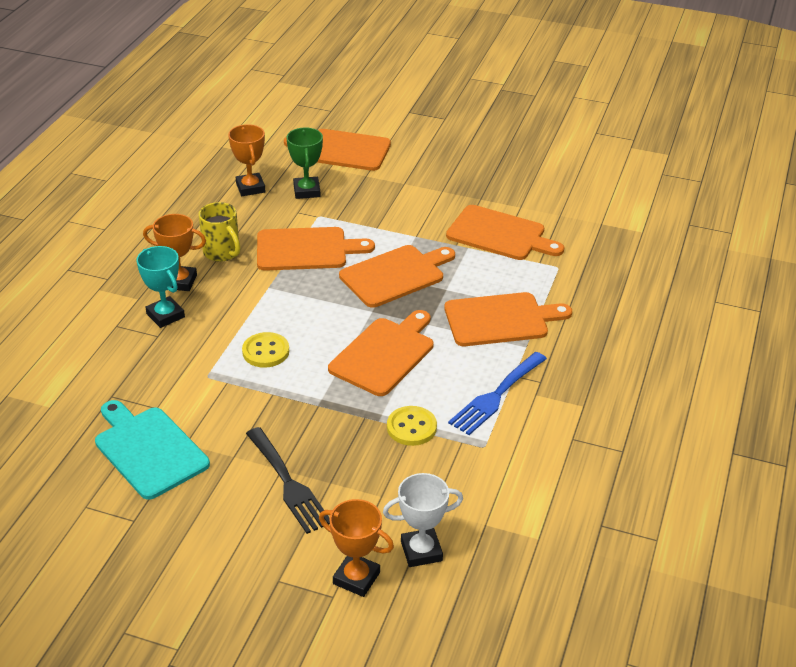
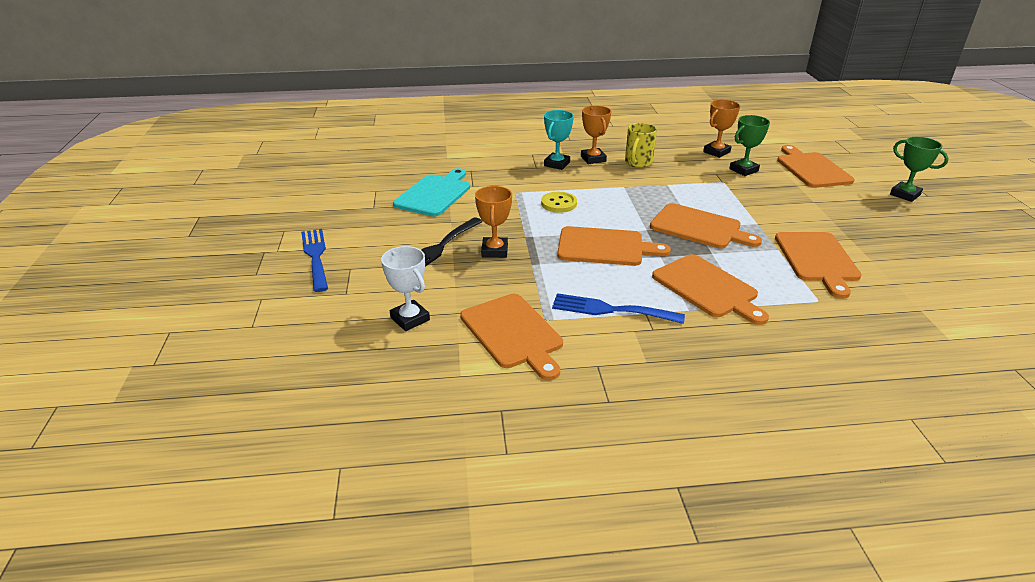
camera: 65 degrees right, 5 degrees down
(224, 609) = (315, 256): none -> blue fork
(306, 249) = (680, 187): orange cutting board -> orange cutting board (513, 333)
(356, 578) = (367, 298): orange trophy -> orange trophy (494, 251)
(411, 427) = (537, 280): yellow button -> none
(434, 129) = (905, 195): none -> green trophy

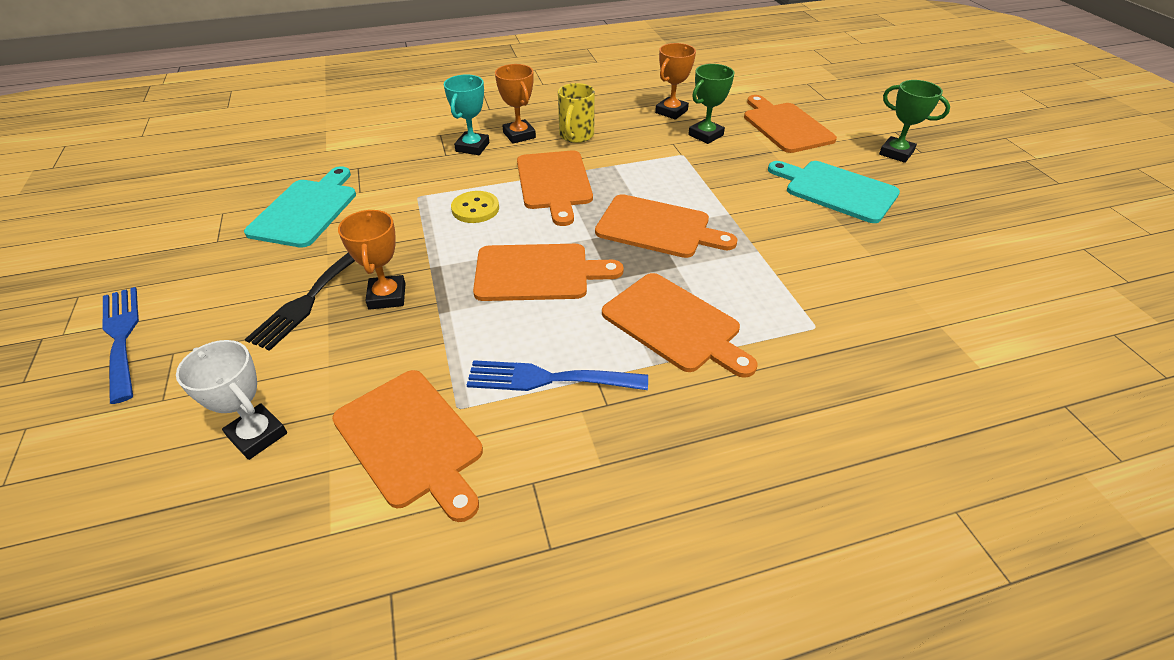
camera: 10 degrees left, 10 degrees up
(817, 259) = (807, 261): orange cutting board -> orange cutting board (554, 183)
(849, 215) = (836, 190): none -> turquoise cutting board

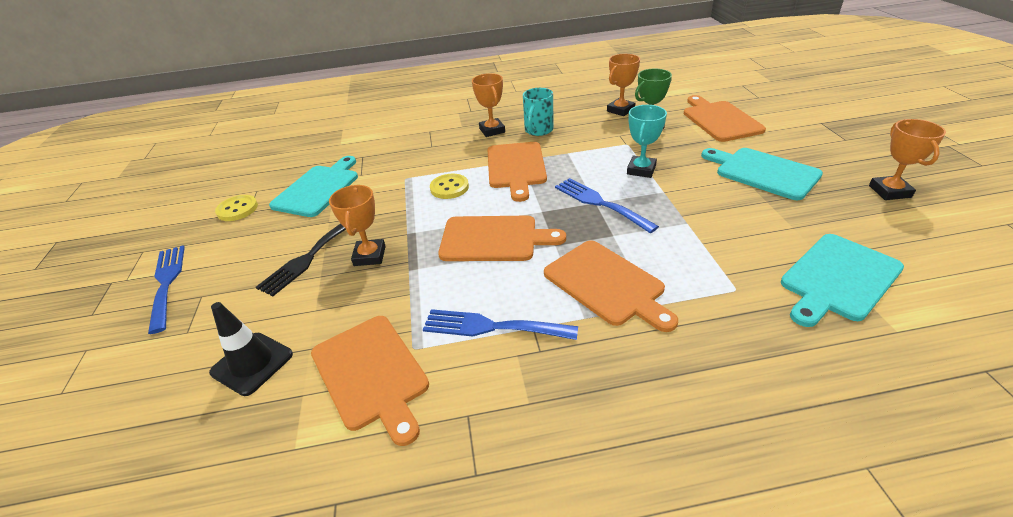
camera: 10 degrees right, 5 degrees down
(201, 238) = (237, 209): none -> yellow button
(257, 435) = (252, 363): white trophy -> black traffic cone
(472, 147) = (453, 140): turquoise trophy -> turquoise trophy (641, 170)
(576, 136) = (538, 130): yellow mug -> turquoise mug
(658, 228) = (600, 203): orange cutting board -> blue fork
(896, 153) = (821, 141): green trophy -> none
(920, 312) = (838, 279): none -> turquoise cutting board
(968, 213) = (889, 191): none -> orange trophy

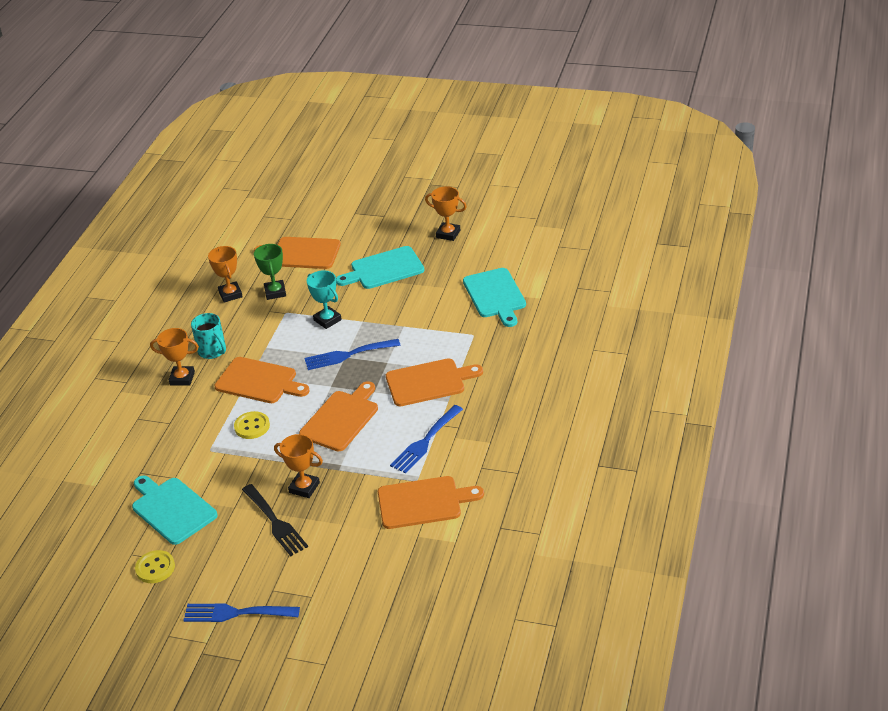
camera: 65 degrees left, 0 degrees up
(252, 363) = (372, 559): black traffic cone -> none

